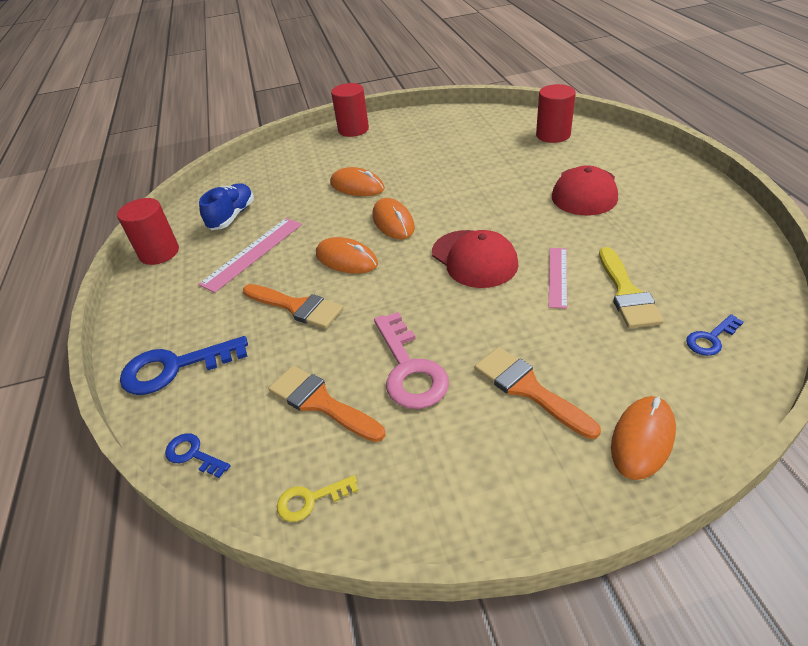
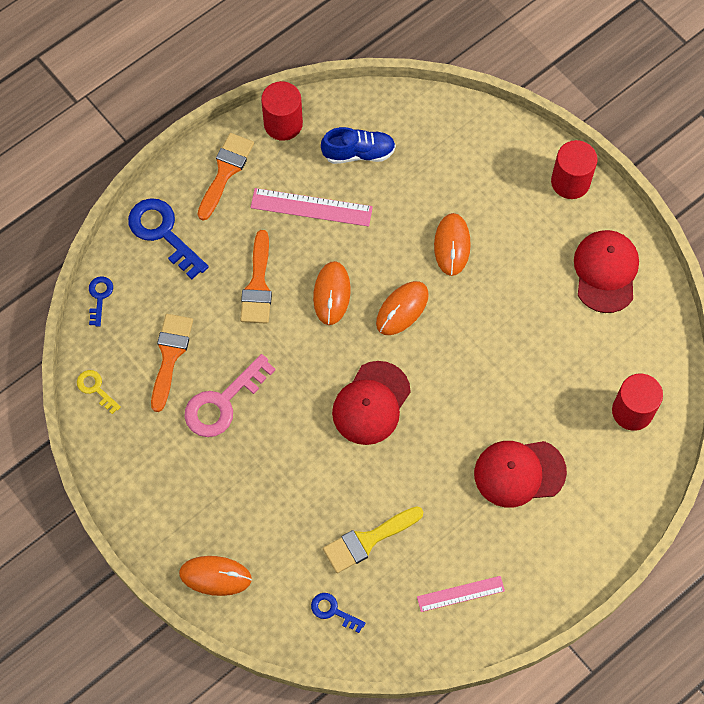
camera: 60 degrees right, 25 degrees up
(434, 128) = (606, 272): none -> red cap
(528, 389) = (233, 492): orange brush -> orange brush (225, 171)
(558, 276) = (370, 480): pink ruler -> pink ruler (460, 594)

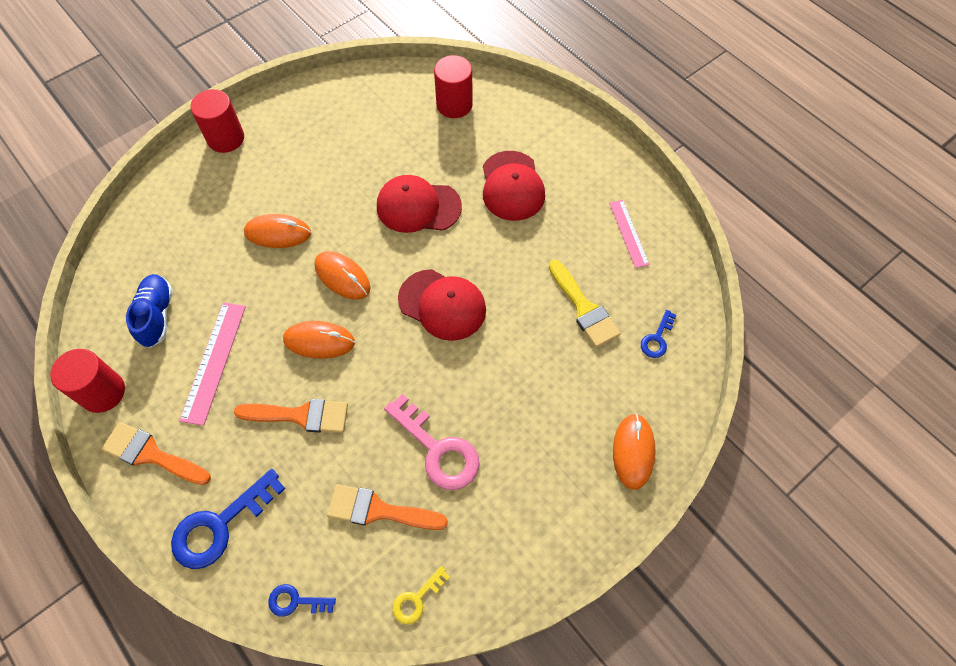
camera: 90 degrees left, 5 degrees down
(606, 272) = (321, 117): red cap -> red cap (418, 206)

